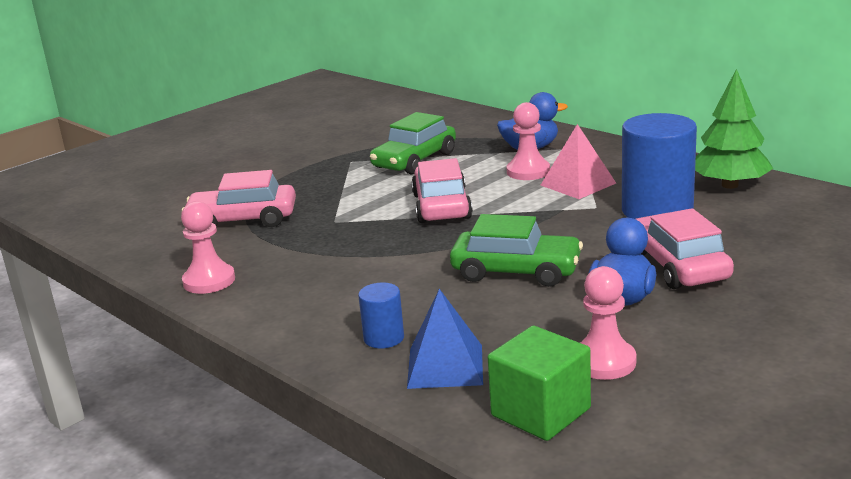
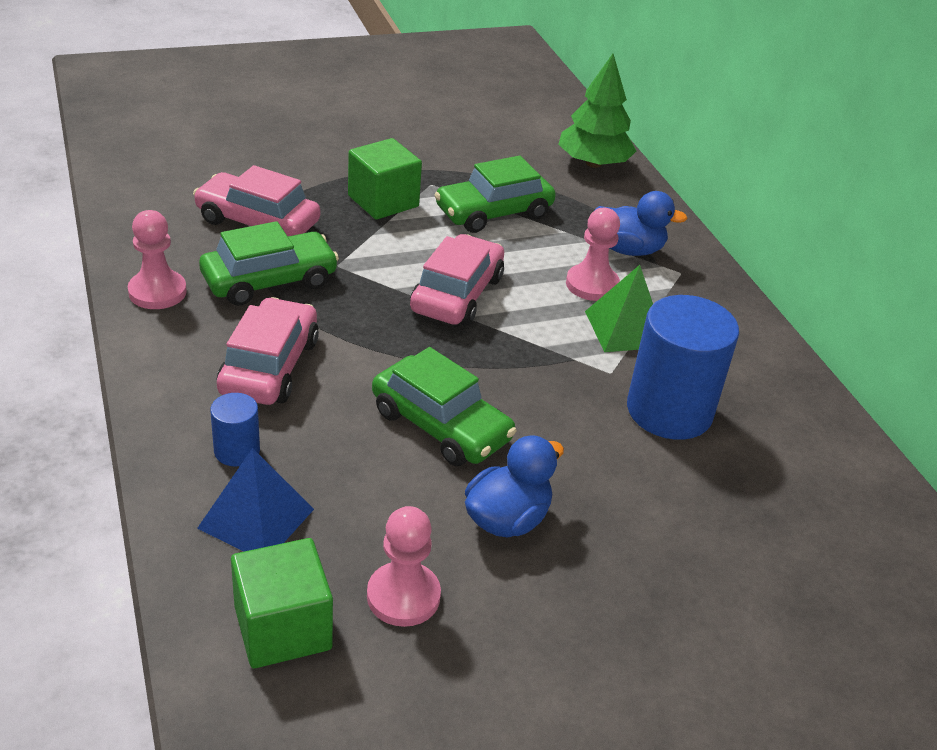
camera: 20 degrees right, 15 degrees up
(292, 245) = (269, 280): none -> green car
(326, 180) = (383, 201): none -> green cube
(578, 184) = (625, 329): pink pyramid -> green pyramid
(678, 266) = (609, 504): pink car -> pink car (269, 366)
(729, 185) = (788, 412): green tree -> green tree (593, 163)

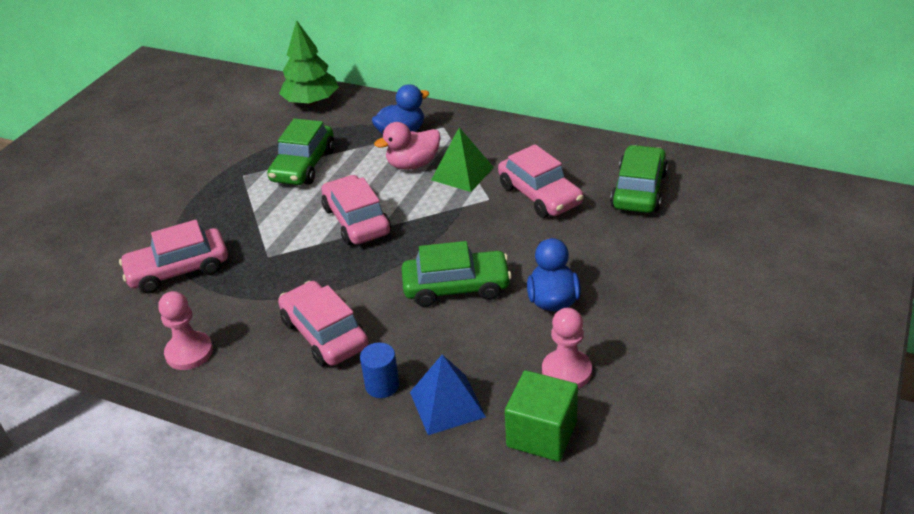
camera: 40 degrees left, 0 degrees up
(269, 280) = (244, 294): green car -> green car (639, 190)
(383, 201) = (232, 204): green cube -> none
(592, 285) = (413, 164): pink pawn -> pink duck
(669, 410) = (540, 195): blue cylinder -> pink car

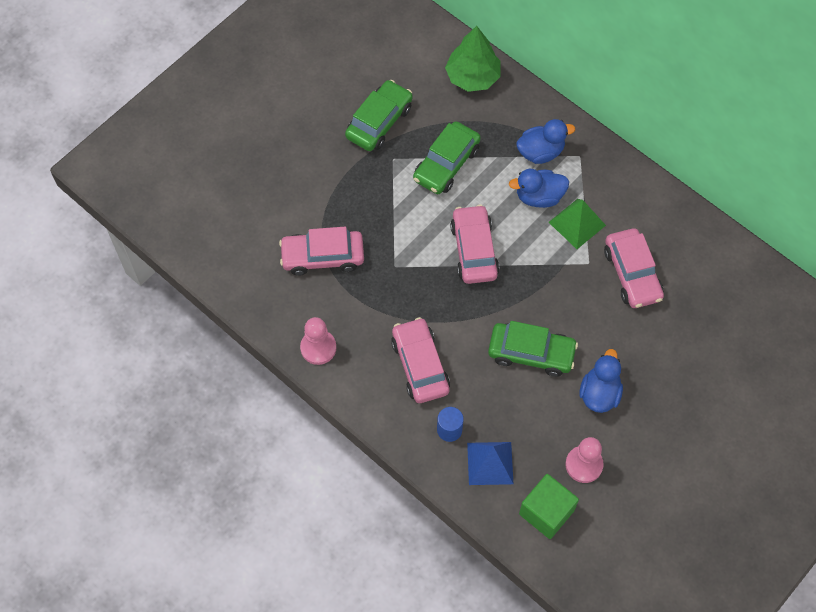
camera: 15 degrees right, 25 degrees up
(413, 164) = (539, 197): pink duck -> blue duck
(639, 190) = (716, 298): green car -> green car (379, 122)

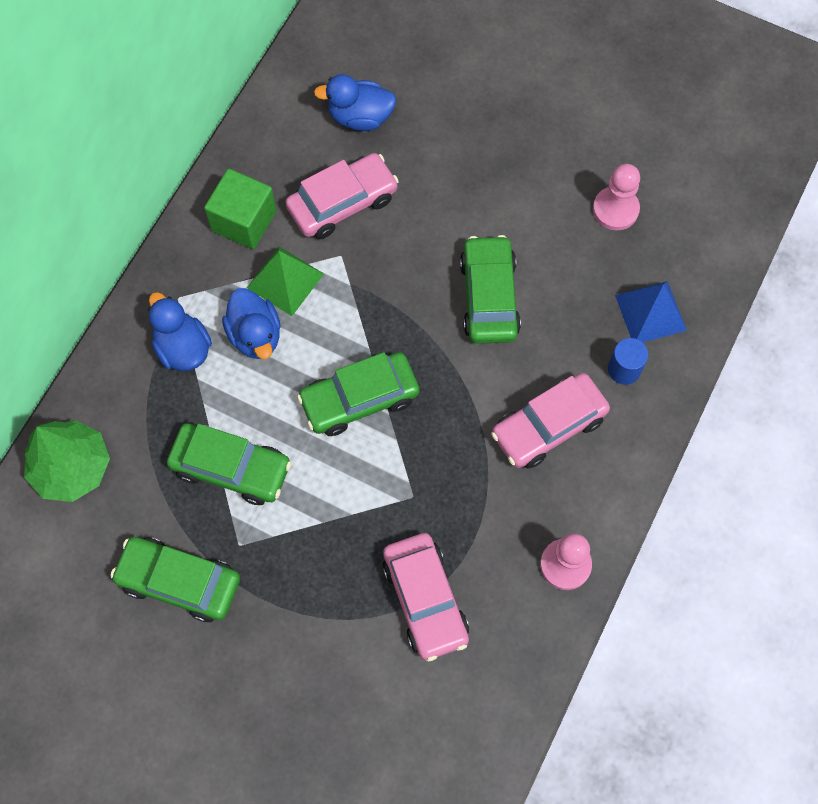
camera: 105 degrees left, 5 degrees up
(474, 250) = (359, 399): pink car -> green car
(546, 512) = (688, 238): green cube -> green cube (244, 221)
(599, 393) = (518, 210): blue duck -> blue duck (360, 117)

